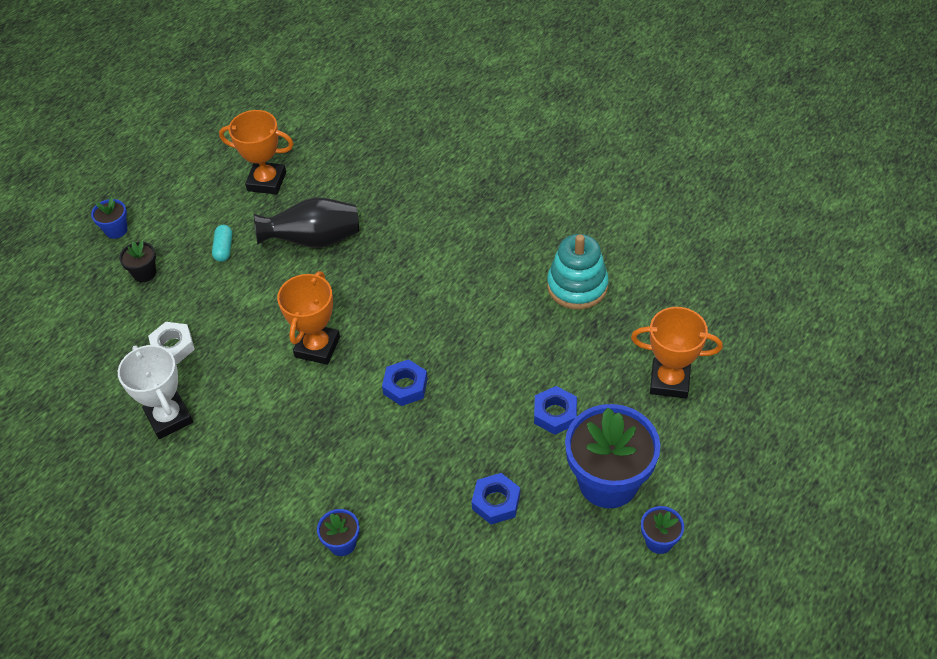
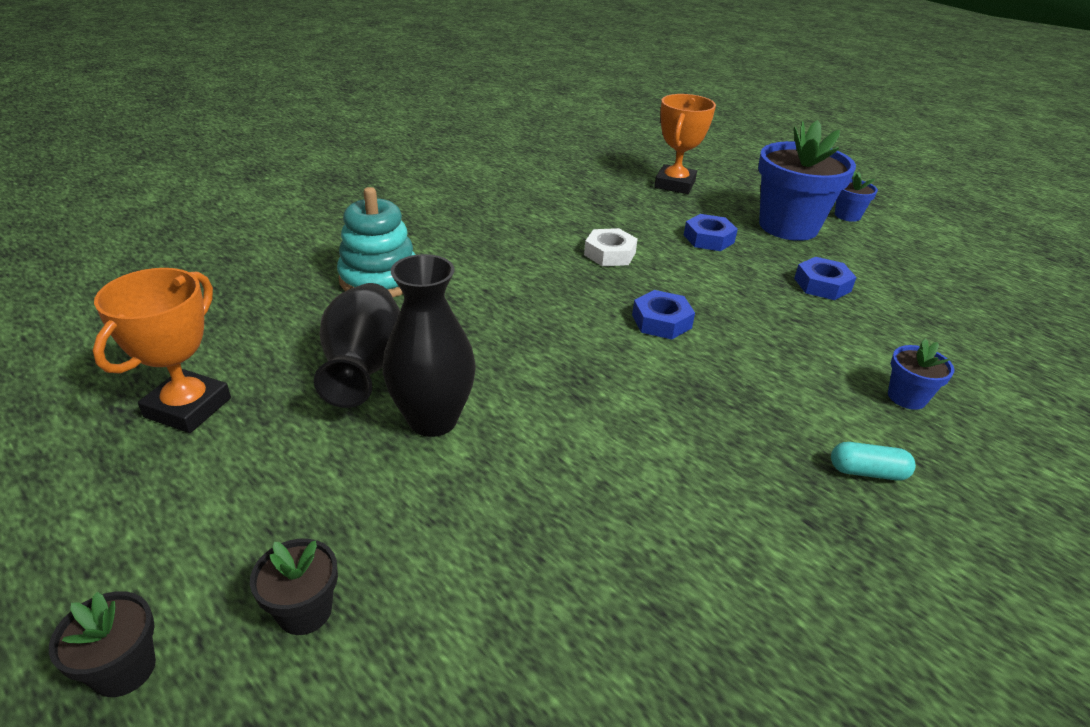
camera: 85 degrees left, 15 degrees down
(116, 230) = (124, 669): blue flower pot -> black flower pot
(169, 418) = (700, 581): white trophy -> none
(173, 346) = (528, 567): white nut -> white nut (610, 254)
(224, 248) = (315, 475): turquoise capsule -> turquoise capsule (867, 472)
(273, 283) = (433, 420): none -> black vase
(317, 347) = (579, 386): orange trophy -> none
(577, 286) = (545, 204): turquoise stacking toy -> turquoise stacking toy (379, 279)

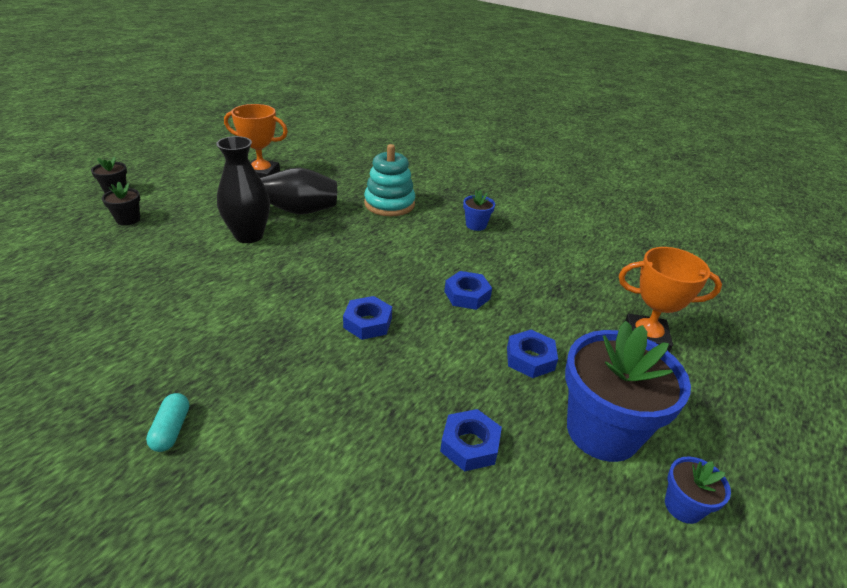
camera: 80 degrees right, 0 degrees up
(610, 254) = (467, 295): white nut -> blue nut
(906, 397) = (268, 483): blue flower pot -> blue flower pot (476, 225)

